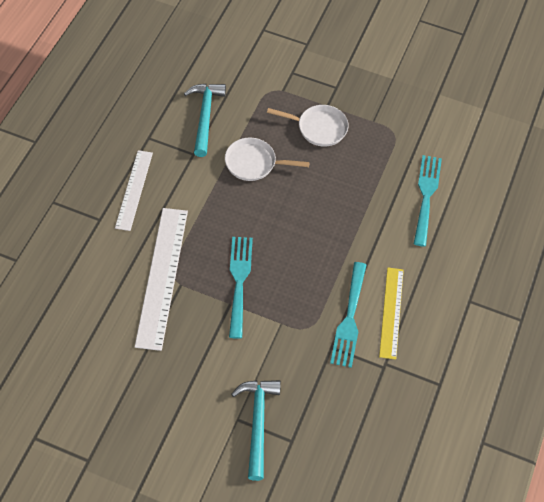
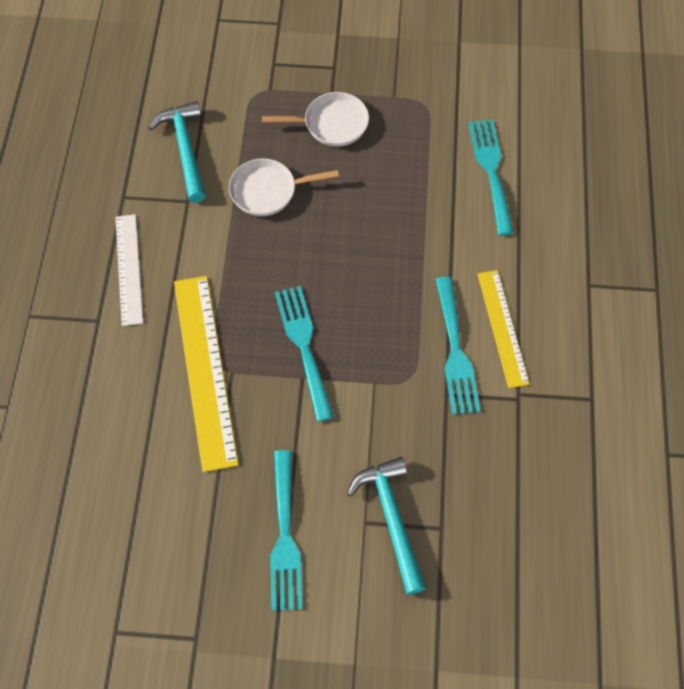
camera: 15 degrees left, 5 degrees up
(162, 277) = (205, 370): white ruler -> yellow ruler
(176, 411) = (285, 537): none -> turquoise fork

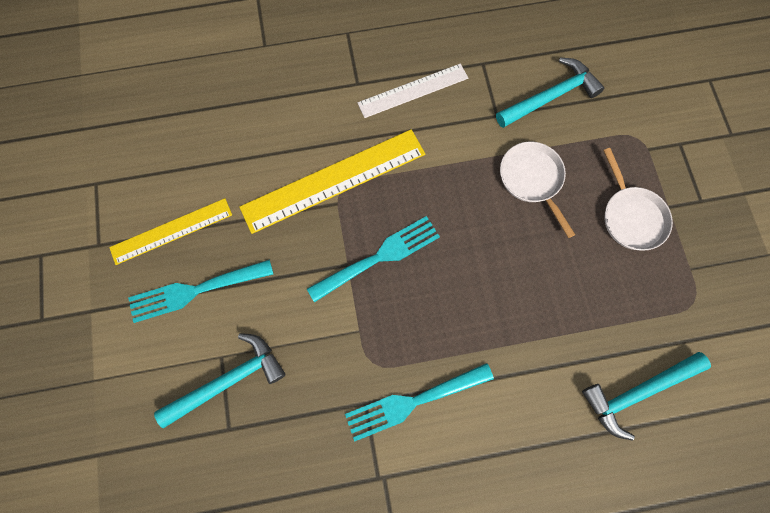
camera: 75 degrees right, 10 degrees up
(491, 171) = (638, 392): turquoise fork -> turquoise hammer
(502, 328) = (453, 445): yellow ruler -> yellow ruler (171, 231)

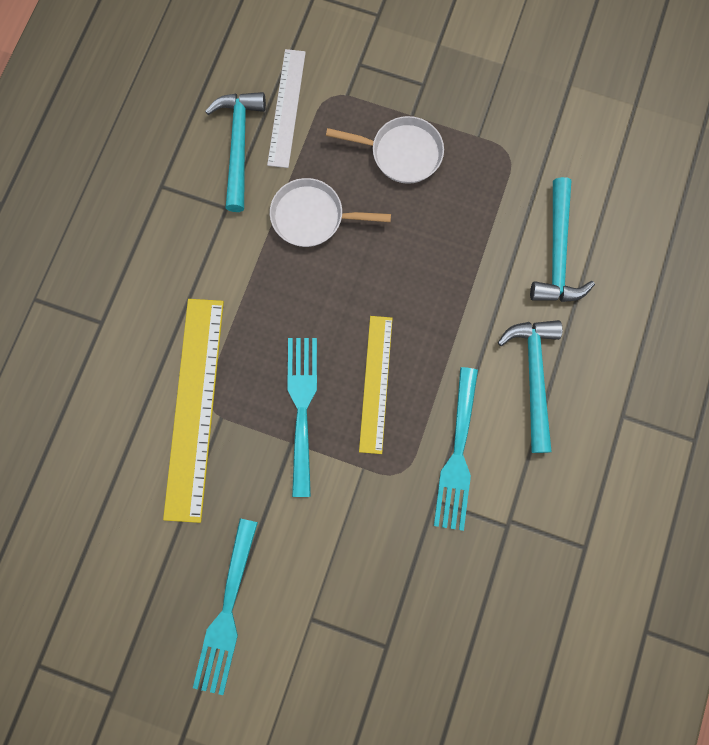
camera: 60 degrees left, 5 degrees up
(171, 231) = (146, 606): yellow ruler -> yellow ruler (376, 383)
(228, 380) = (338, 623): turquoise hammer -> turquoise hammer (533, 377)
(413, 90) = (146, 272): white ruler -> white ruler (286, 108)

